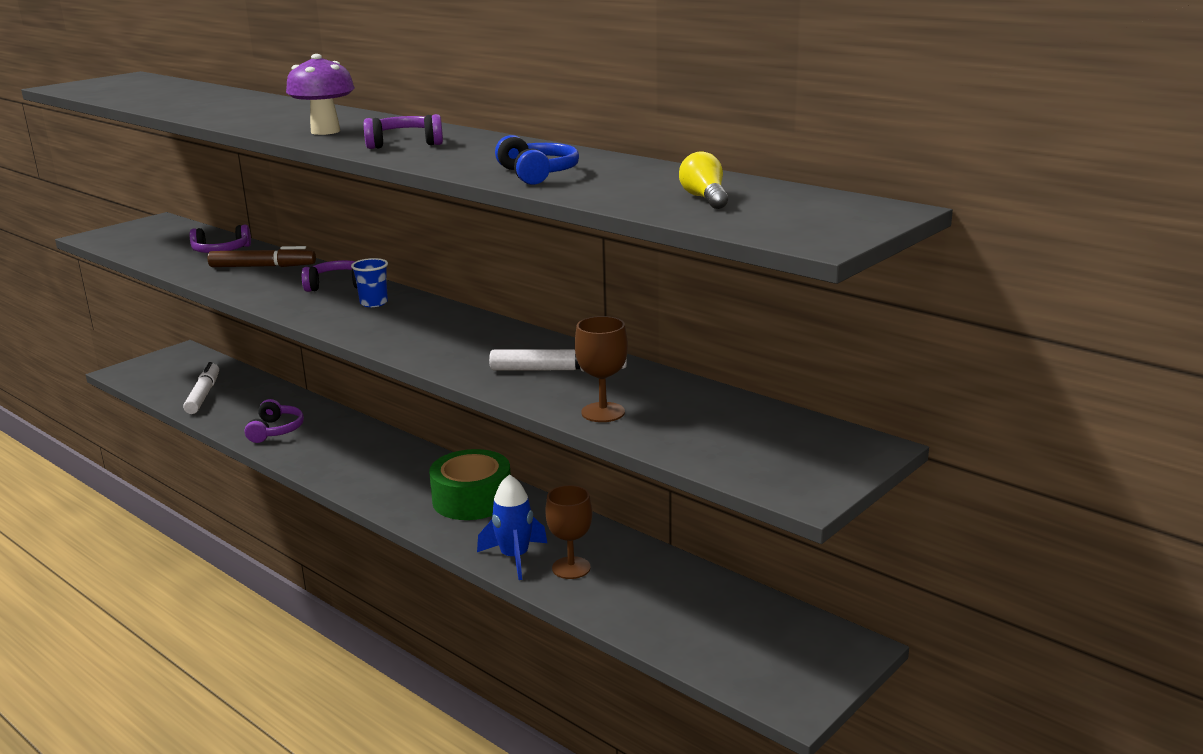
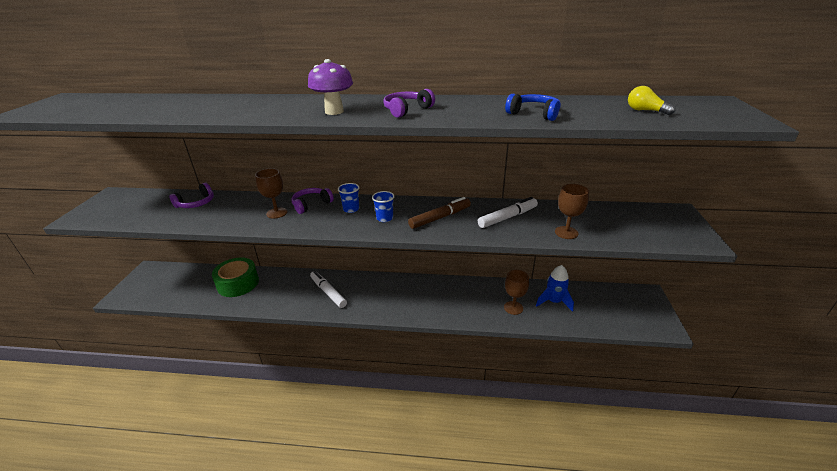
camera: 35 degrees left, 10 degrees up
(203, 395) = (200, 292): white marker -> white marker (328, 292)
(262, 266) = (243, 206): brown marker -> brown marker (440, 218)
(276, 430) = (275, 296): purple headphones -> none
(284, 284) = (277, 213): none -> brown goblet
(394, 324) = (384, 218): none -> blue cup
(472, 499) = (427, 293): green tape -> green tape (238, 283)
(514, 557) = (485, 314): blue rocket -> blue rocket (554, 301)

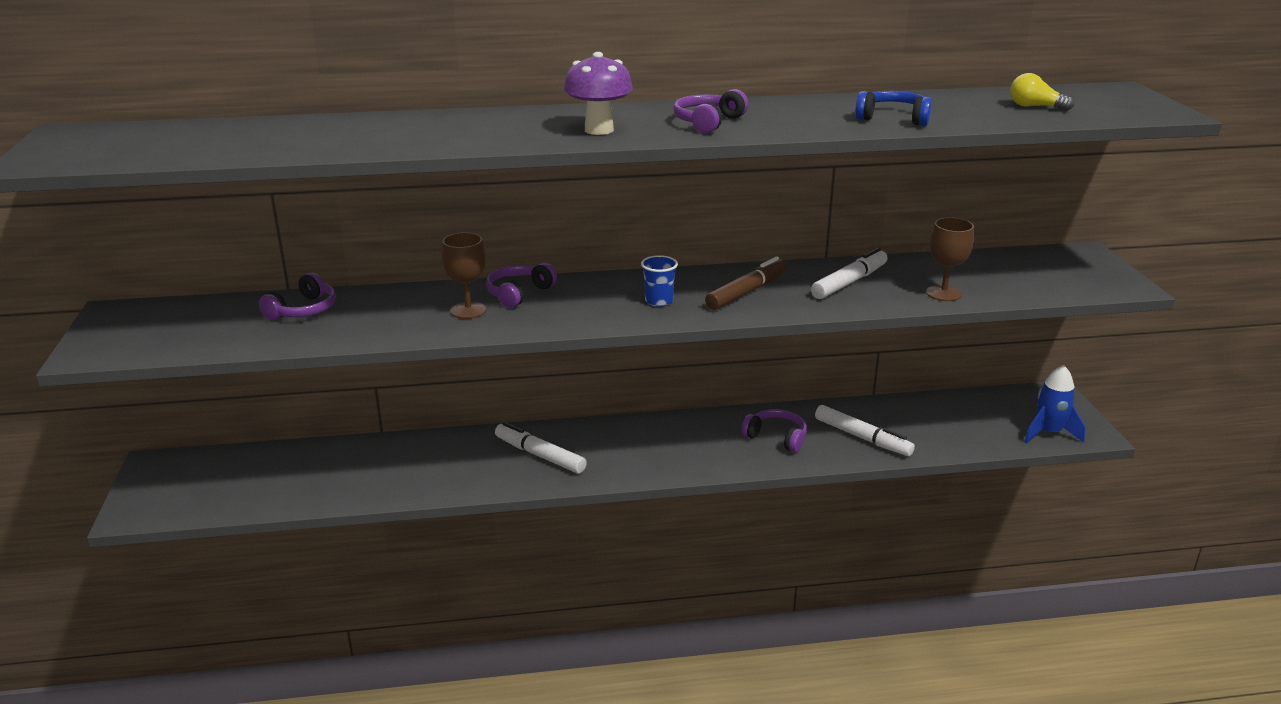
camera: 15 degrees left, 5 degrees down
(238, 283) = (359, 463): green tape -> none
(351, 209) = (593, 294): blue cup -> none
(462, 300) = (776, 437): none -> purple headphones
(513, 308) = (862, 437): brown goblet -> white marker
(554, 301) = (921, 421): blue rocket -> blue rocket (1048, 433)

